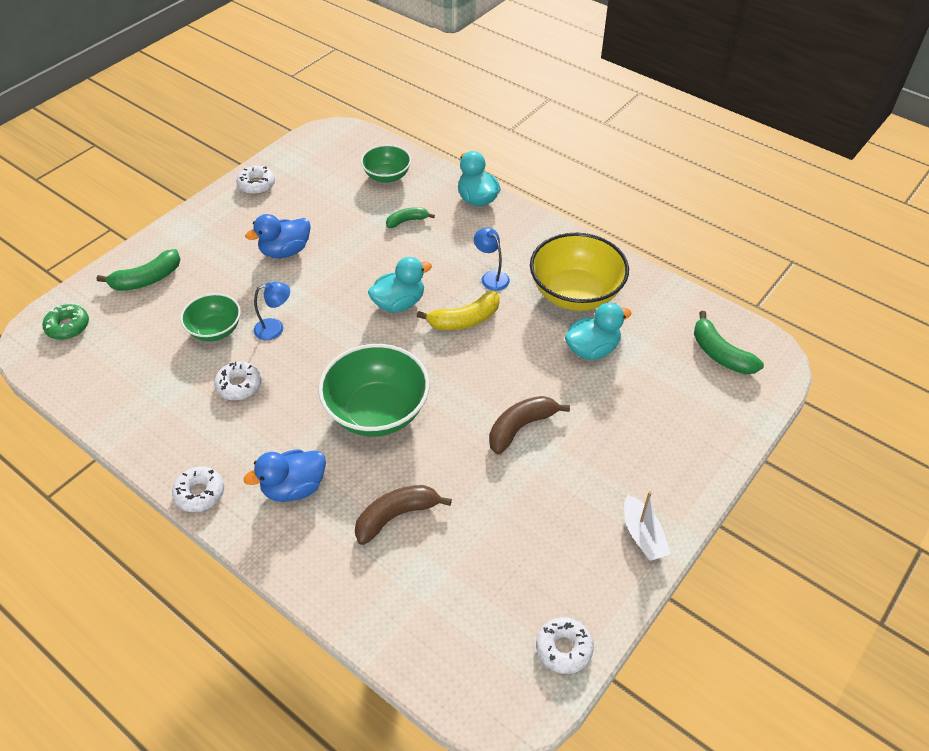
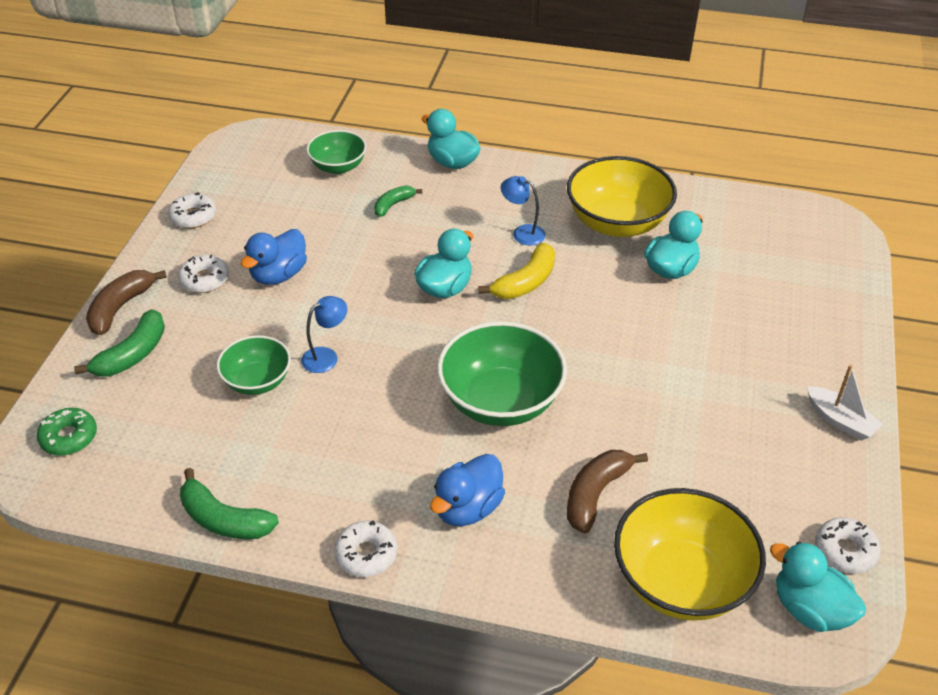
camera: 25 degrees left, 5 degrees down
(239, 385) = (328, 428): white donut -> white donut (204, 279)
(412, 614) = (681, 581): none -> yellow bowl
(498, 684) = (809, 609): none -> turquoise duck
(520, 427) = (656, 364): brown banana -> brown banana (120, 307)
(720, 354) = (790, 235): green banana -> green banana (224, 519)

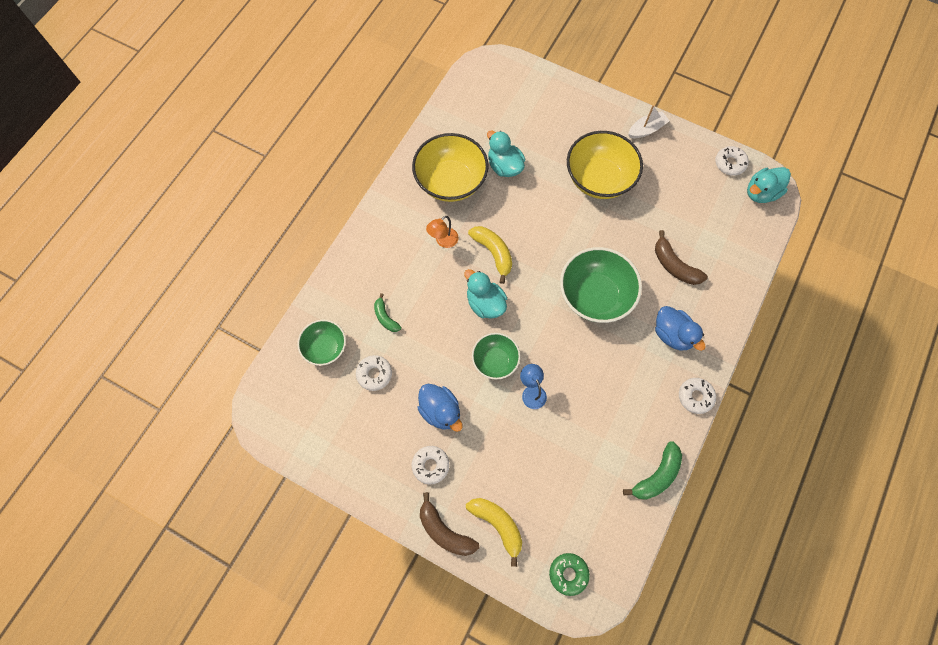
camera: 75 degrees left, 25 degrees up
(133, 354) = (498, 524): green banana -> yellow banana
(193, 216) = (352, 467): white donut -> white donut (374, 374)
(257, 381) = (544, 440): green bowl -> green bowl (495, 361)
(452, 162) = (349, 266): turquoise duck -> none
(522, 233) = (443, 241): blue lamp -> orange lamp
(681, 581) = (736, 243): yellow bowl -> yellow bowl (599, 179)

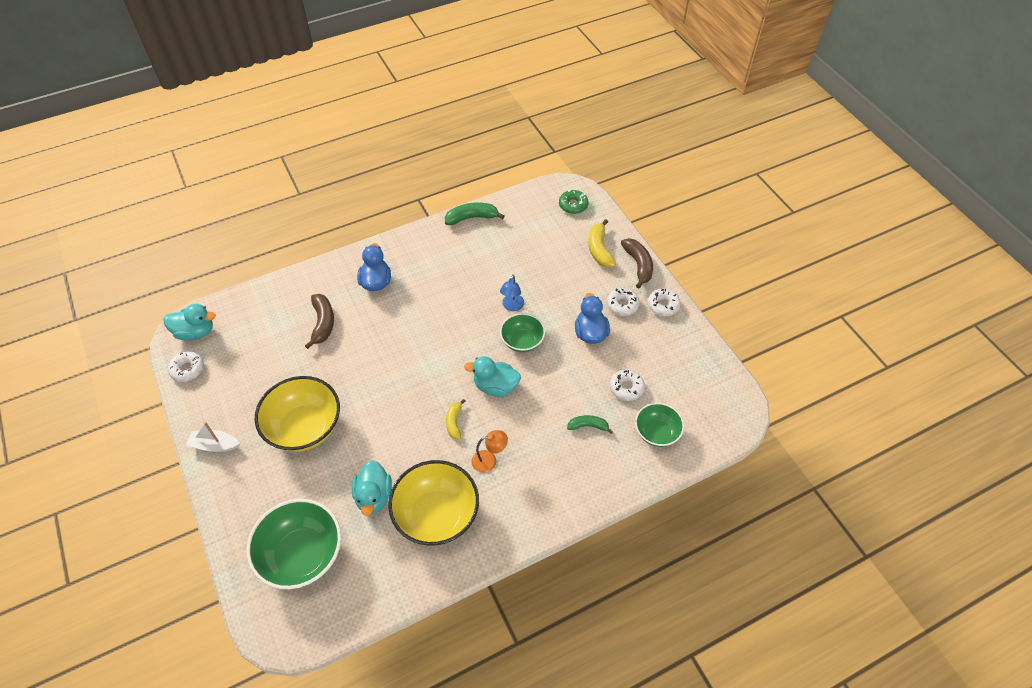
camera: 145 degrees left, 15 degrees down
(385, 317) = (588, 426): green banana -> green banana turned 90 degrees counterclockwise
(485, 303) = (495, 386): turquoise duck -> turquoise duck turned 105 degrees clockwise
(493, 253) = (454, 422): yellow banana -> yellow banana, size x0.64
(595, 296) = (404, 339): green bowl -> green bowl (302, 555)
(695, 396) = (402, 240): white donut -> white donut (663, 305)

